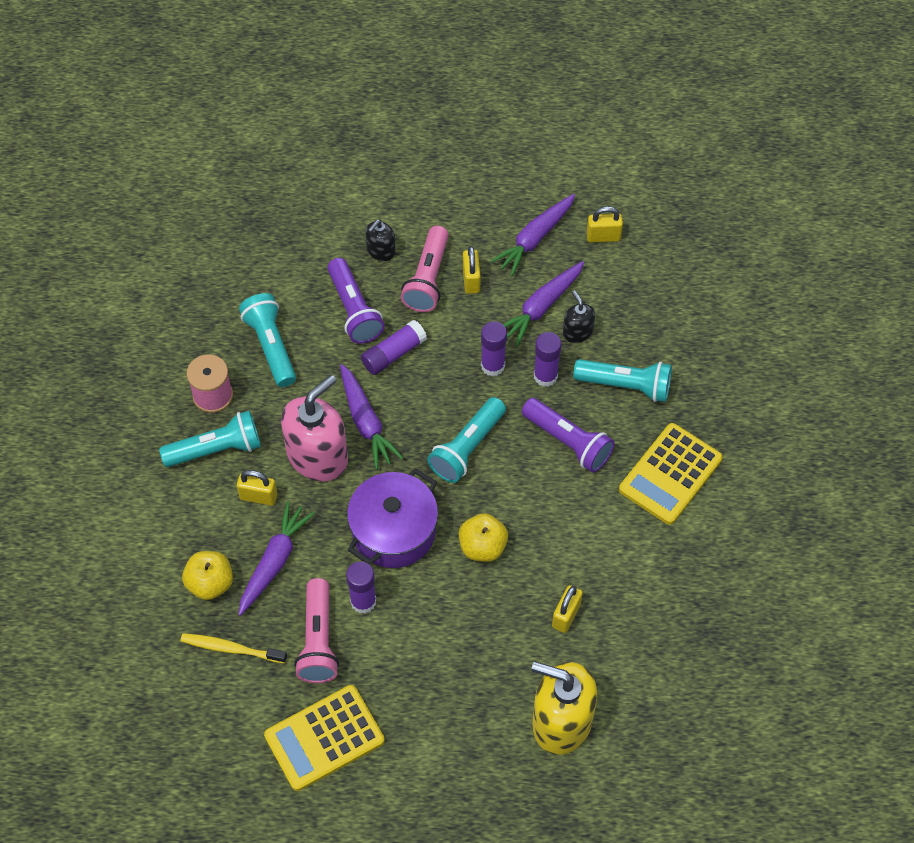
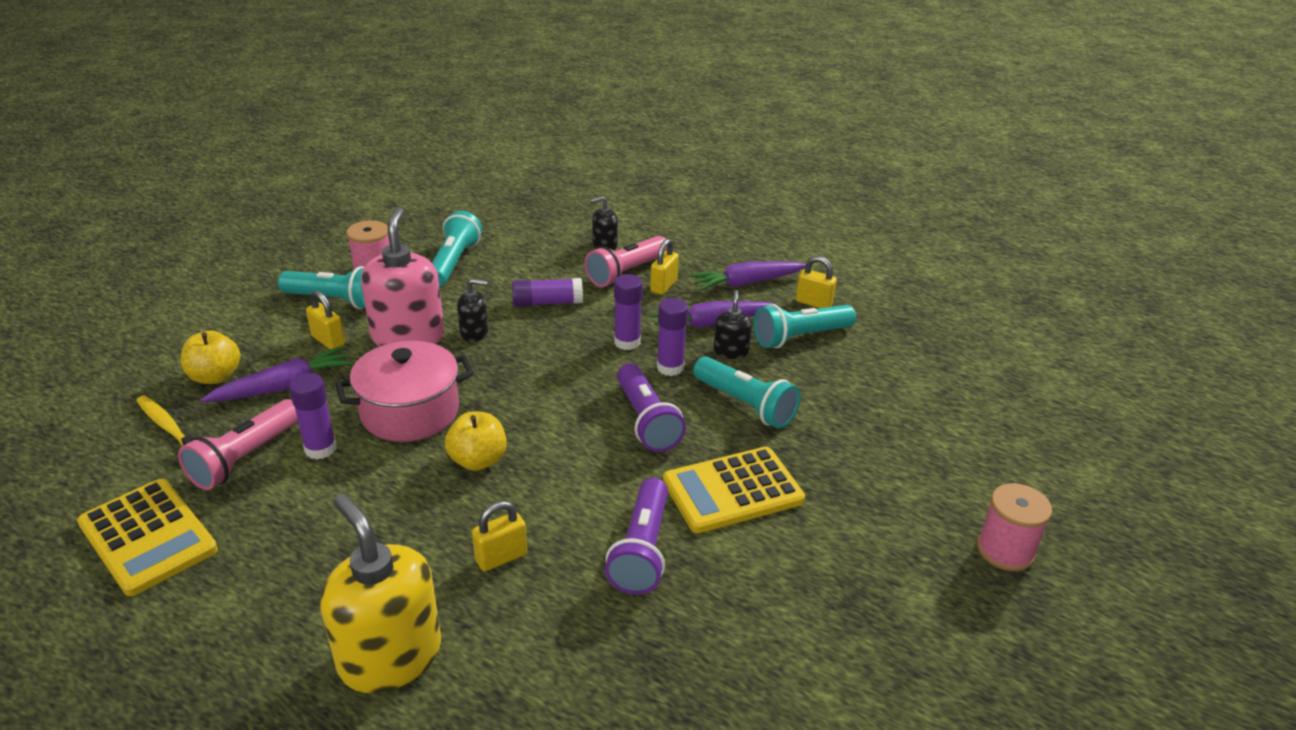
camera: 30 degrees right, 25 degrees down
(318, 456) = (408, 337): pink soap dispenser -> pink soap dispenser turned 75 degrees counterclockwise
(324, 738) = (147, 537): yellow calculator -> yellow calculator turned 135 degrees counterclockwise
(354, 310) = (544, 268): purple flashlight -> purple flashlight (642, 550)
(366, 422) = (474, 333): purple carrot -> black soap dispenser
(393, 531) = (410, 412): purple pot -> pink pot
(467, 448) = (544, 385): turquoise flashlight -> turquoise flashlight (800, 337)
(863, 428) = (1005, 550): none -> pink spool

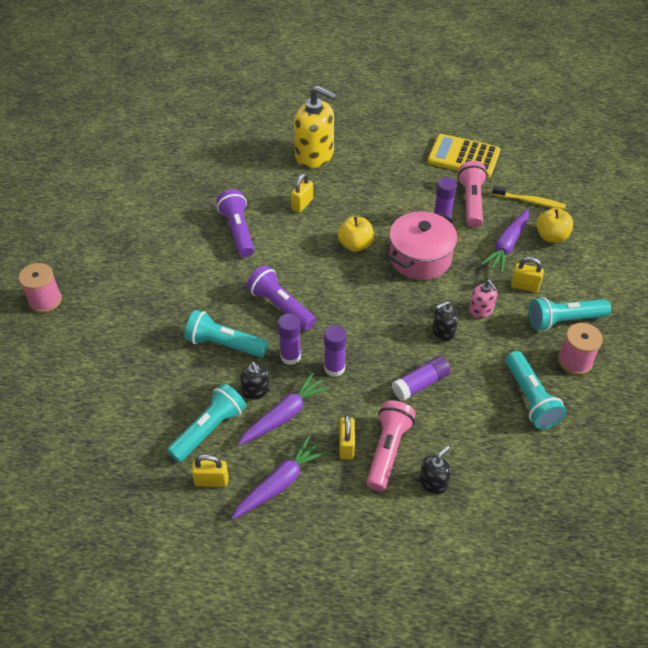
camera: 155 degrees right, 15 degrees up
(408, 337) = (481, 310): pink soap dispenser -> pink soap dispenser, size x0.49
(732, 490) = (207, 280): yellow calculator -> none

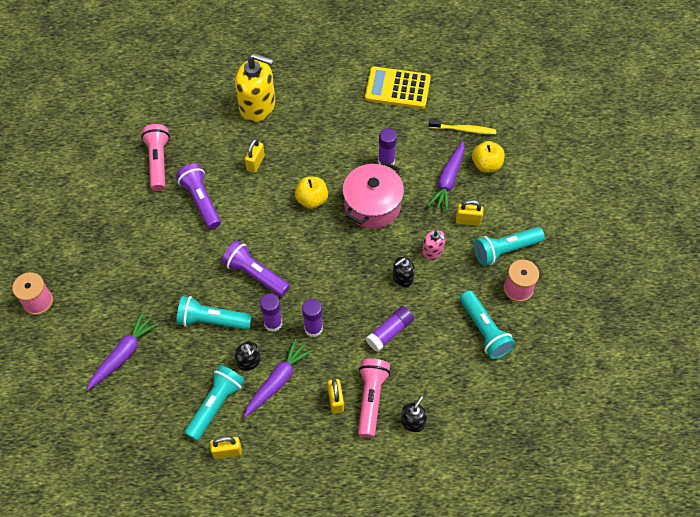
camera: 10 degrees left, 10 degrees up
(279, 483) = (285, 444): purple carrot -> purple carrot (123, 354)
(471, 202) = (410, 138): pink flashlight -> pink flashlight (158, 162)

